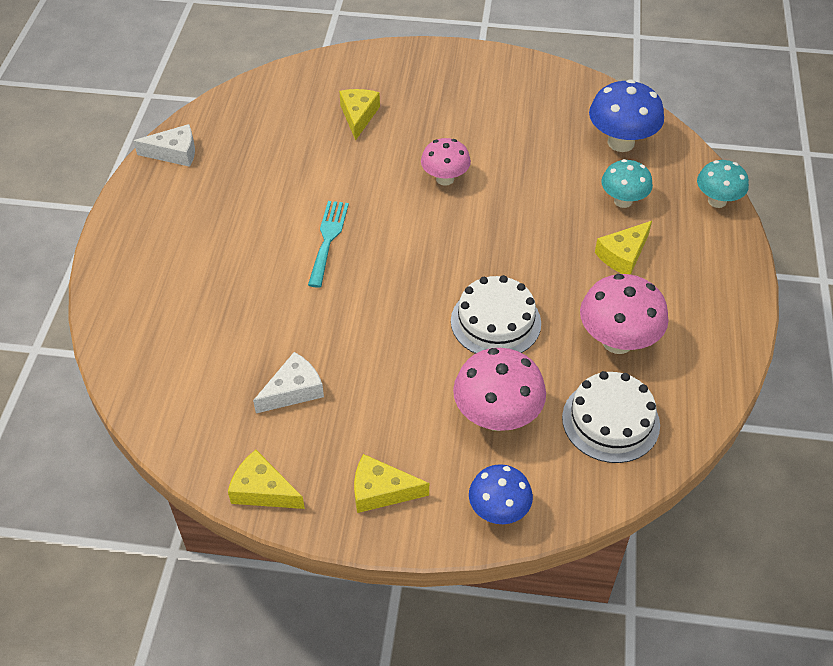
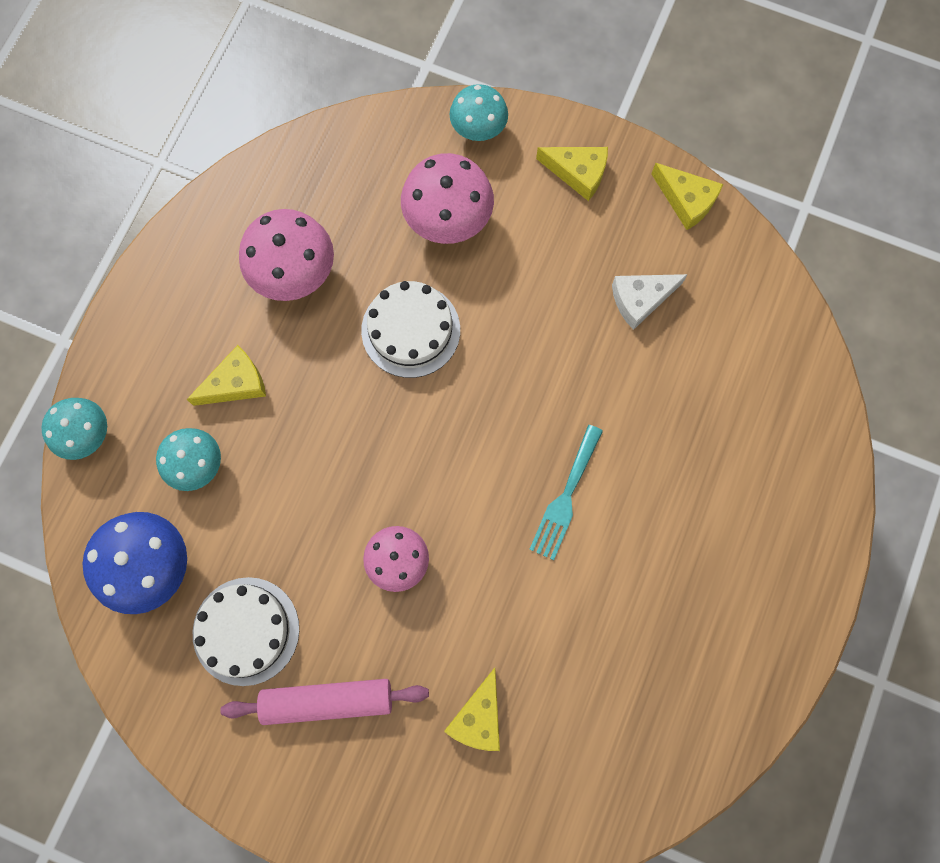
camera: 165 degrees left, 25 degrees up
(174, 153) = (739, 708): white cheese -> none
(464, 105) = (327, 700): none -> pink rolling pin
(498, 510) = (478, 129): blue mushroom -> turquoise mushroom
(610, 421) = (341, 189): white cake -> white cake (246, 631)

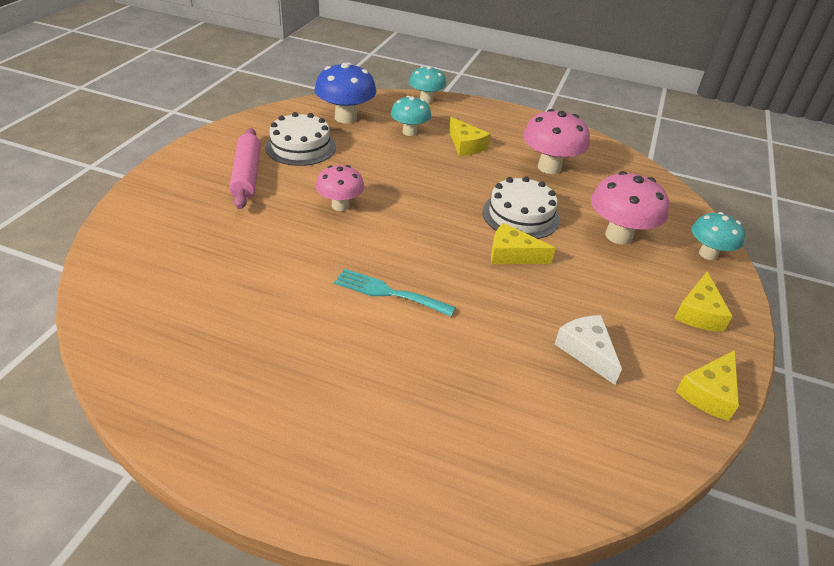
camera: 85 degrees right, 35 degrees down
(478, 717) = (215, 239): yellow cheese -> yellow cheese (512, 254)

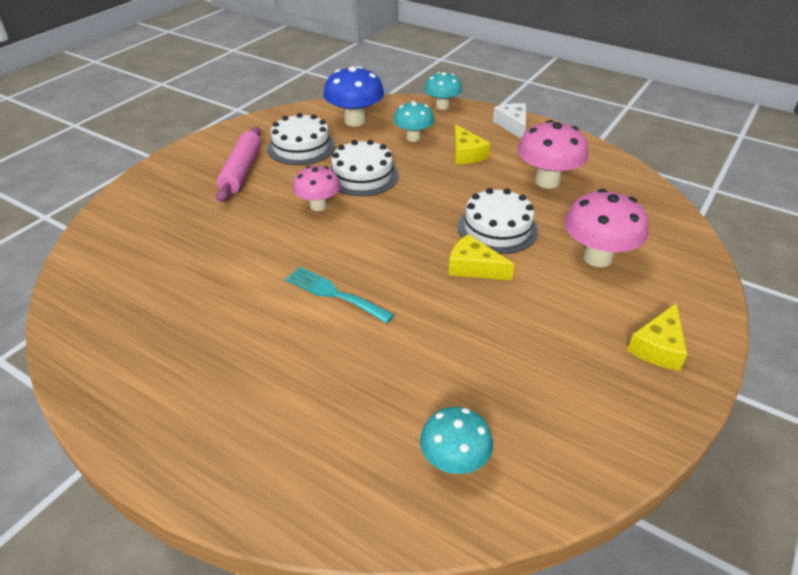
camera: 15 degrees right, 0 degrees up
(373, 172) = (362, 176): none -> white cake
(586, 351) = (516, 373): white cheese -> white cheese (513, 125)
(708, 254) = (694, 285): turquoise mushroom -> turquoise mushroom (454, 462)
(709, 393) = (637, 433): yellow cheese -> none

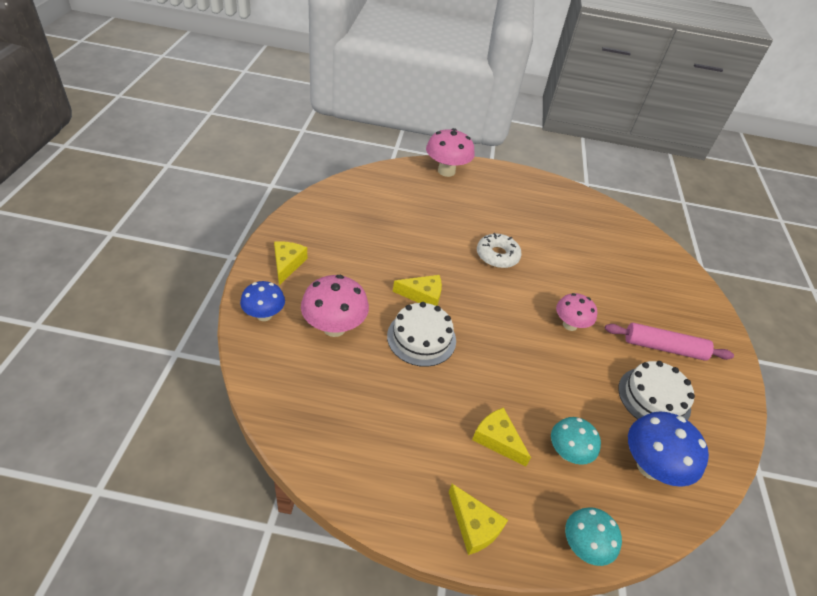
camera: 150 degrees right, 5 degrees up
(242, 171) = (664, 348): pink rolling pin -> pink rolling pin turned 60 degrees counterclockwise
(334, 293) = (497, 256): turquoise fork -> white donut
(362, 176) = (567, 372): white cake -> none
(454, 462) = (384, 191): turquoise mushroom -> none
(513, 125) = (474, 526): white cheese -> yellow cheese
(547, 181) = (399, 416): pink mushroom -> pink mushroom (446, 171)
(686, 287) = (264, 315): none -> blue mushroom

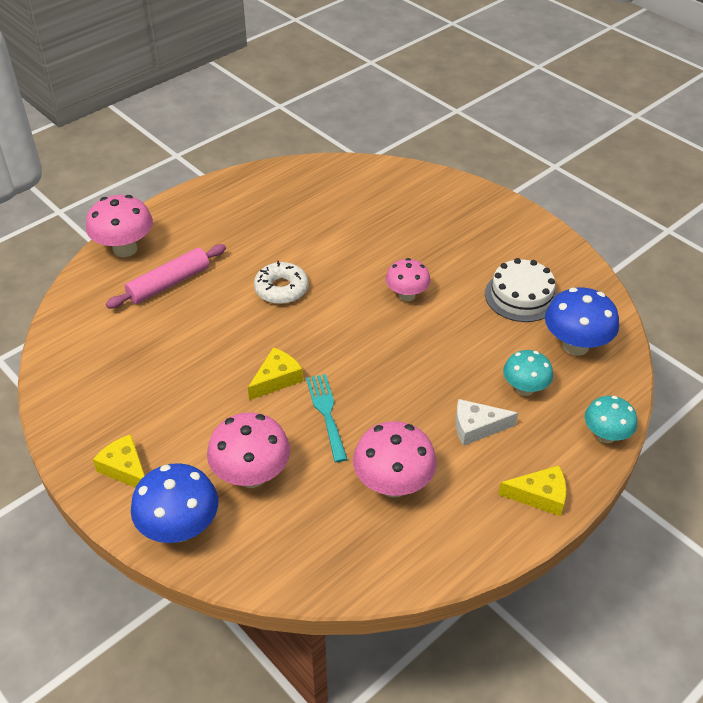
camera: 45 degrees left, 0 degrees up
(264, 315) = (180, 528): blue mushroom -> blue mushroom, size x1.53
(396, 413) = (393, 484): none -> pink mushroom
(421, 338) = (326, 413): white cake -> turquoise fork
(497, 439) = (476, 427): yellow cheese -> white cheese
(664, 348) = (482, 252): pink rolling pin -> pink rolling pin (169, 283)

